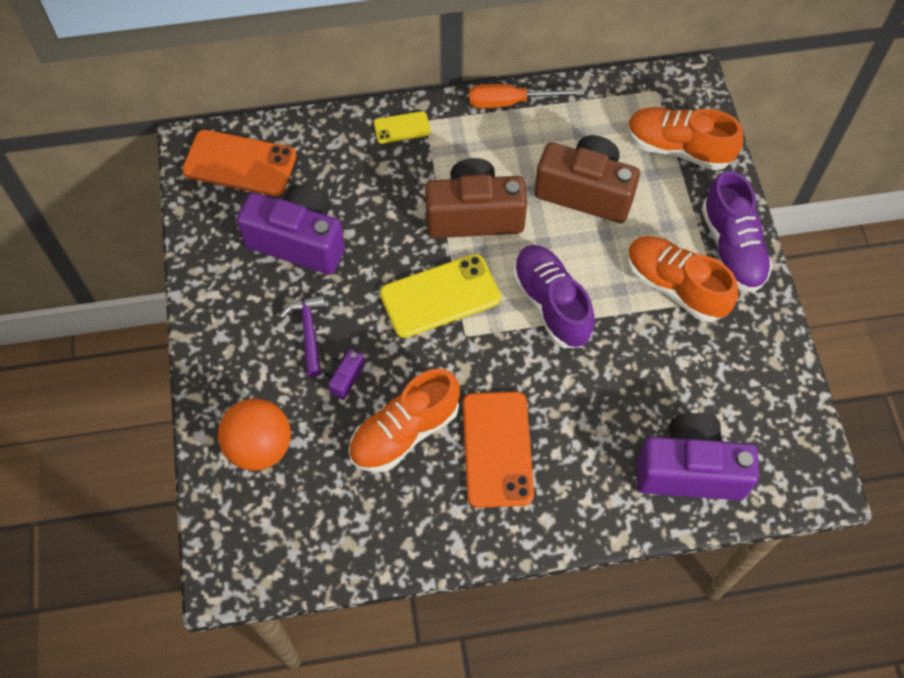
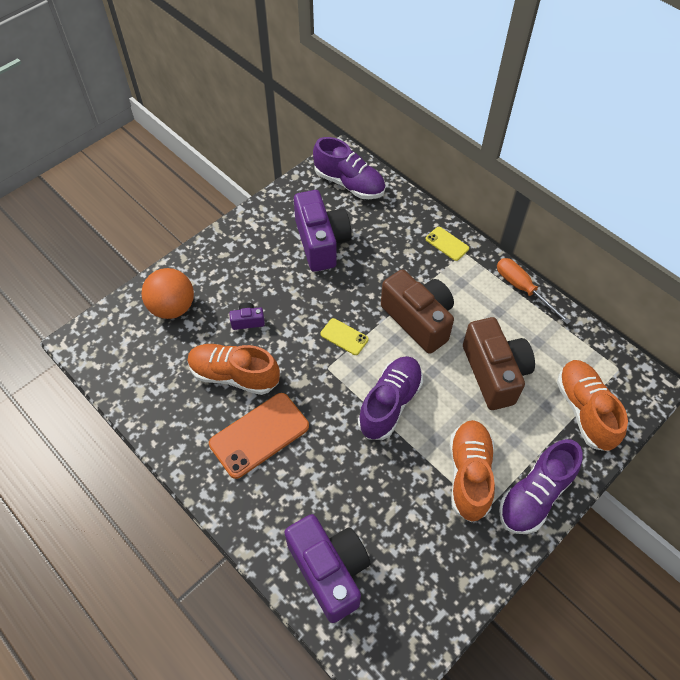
camera: 55 degrees right, 5 degrees down
(240, 163) = (349, 183): orange phone -> purple shoe
(308, 332) = (265, 284): purple hammer -> none
(440, 296) = (344, 337): yellow phone -> yellow phone, size x0.52

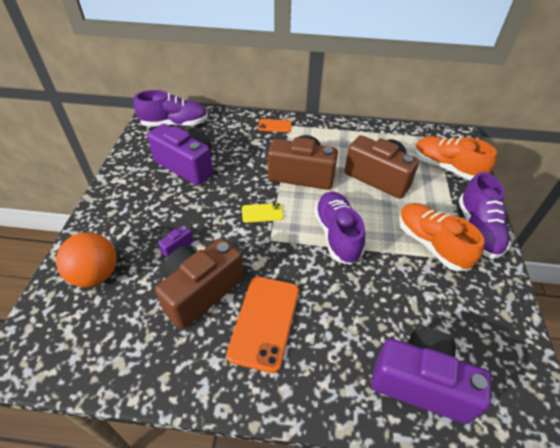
camera: 40 degrees left, 10 degrees down
(234, 375) = (200, 291): orange shoe -> brown camera
(447, 244) = (274, 126): yellow phone -> orange phone
(522, 289) = (344, 126): orange screwdriver -> none

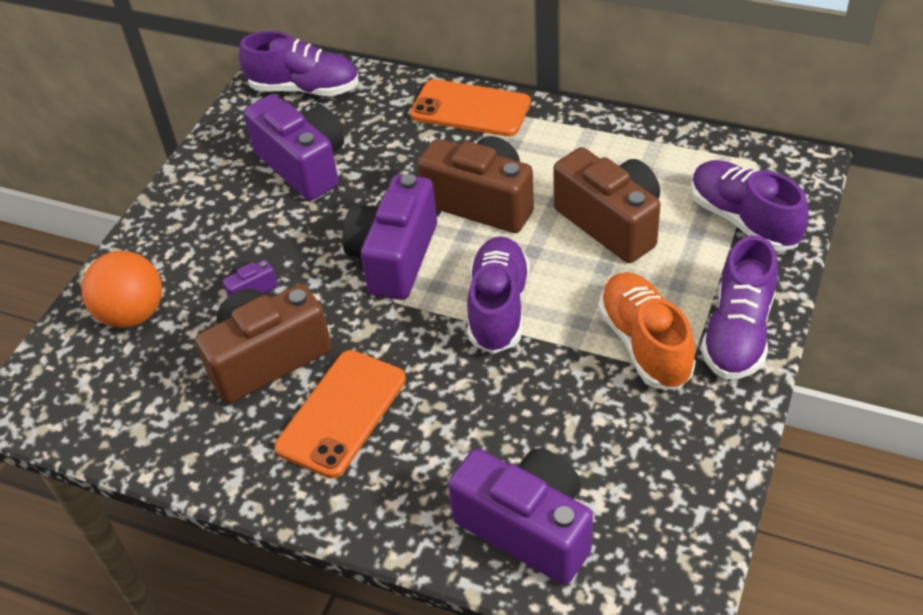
camera: 20 degrees right, 0 degrees up
(262, 213) = (394, 257): yellow phone -> purple camera
(274, 126) = (470, 109): orange phone -> orange phone, size x1.92
(446, 168) = (743, 220): orange shoe -> purple shoe

